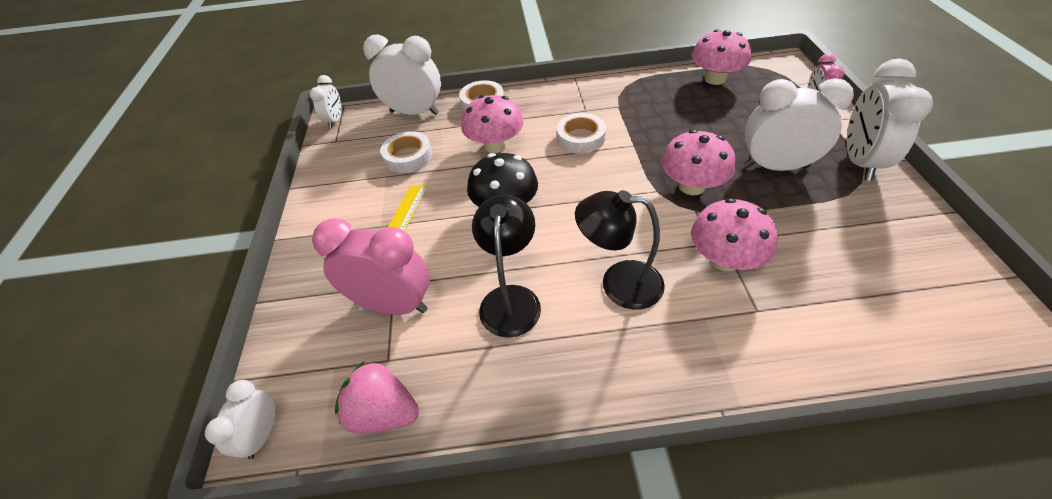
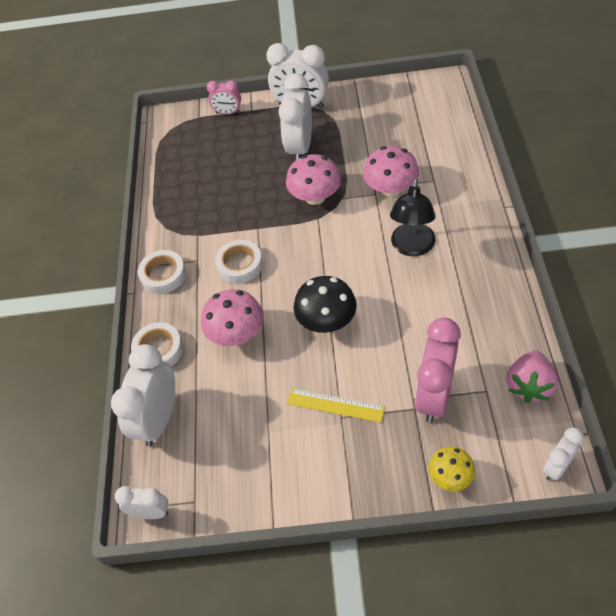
camera: 85 degrees left, 5 degrees up
(263, 434) = (557, 466): white clock -> white clock turned 60 degrees counterclockwise
(292, 317) = (450, 476): none -> yellow mushroom
(408, 157) = (240, 413): white tape -> white tape (163, 275)
(511, 299) = (427, 312): black lamp -> none
(715, 79) = (174, 164): pink mushroom -> none

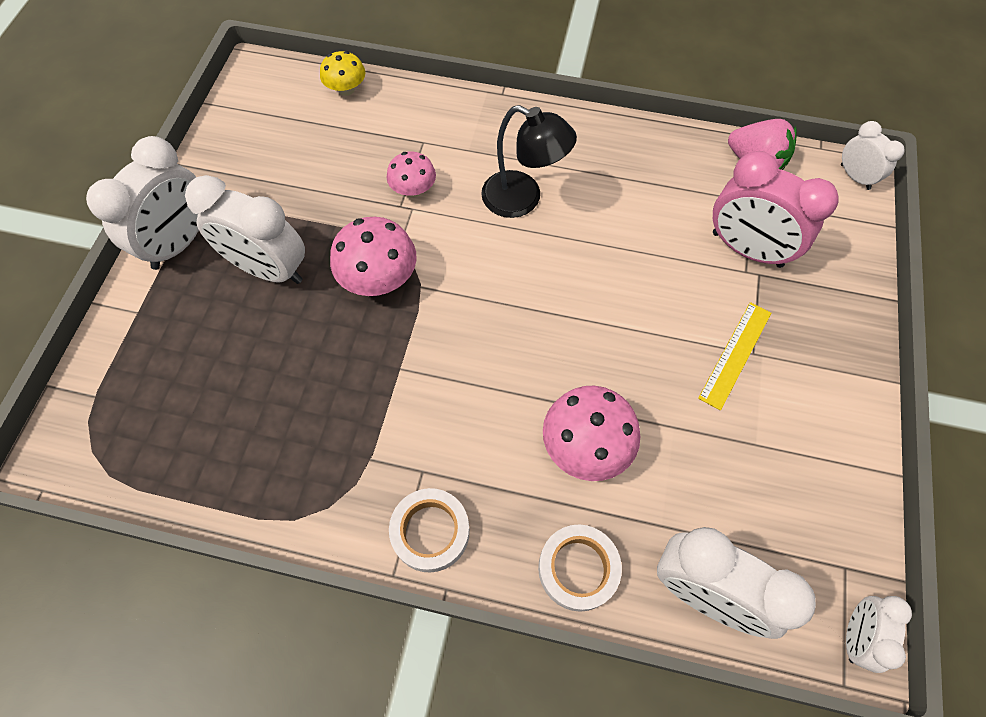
camera: 80 degrees left, 10 degrees up
(228, 113) = (118, 348): pink clock -> none
(240, 265) = (460, 410): white tape -> none
(326, 321) = (603, 327): black mushroom -> none
(390, 189) = (413, 189): pink mushroom -> pink mushroom, size x0.63
(450, 476) = (852, 270): yellow mushroom -> yellow mushroom (346, 89)

